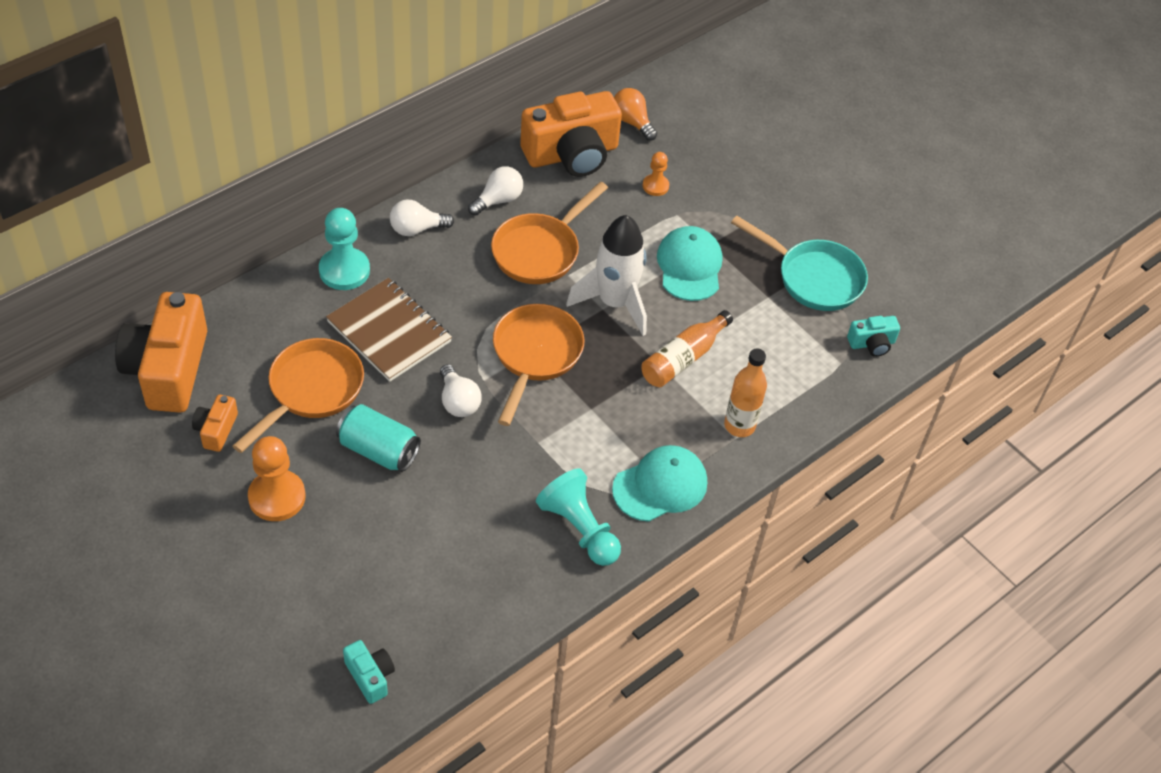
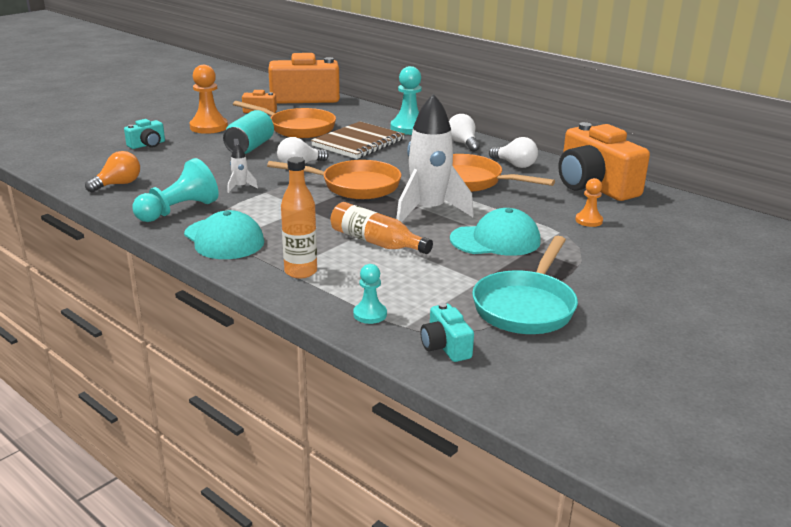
camera: 85 degrees right, 25 degrees down
(370, 676) = (62, 158): turquoise camera -> turquoise camera (147, 145)
(518, 466) = (240, 187): none -> white rocket
(632, 122) = (663, 207): orange light bulb -> orange light bulb (118, 184)
(820, 384) = (370, 314): none -> turquoise pawn

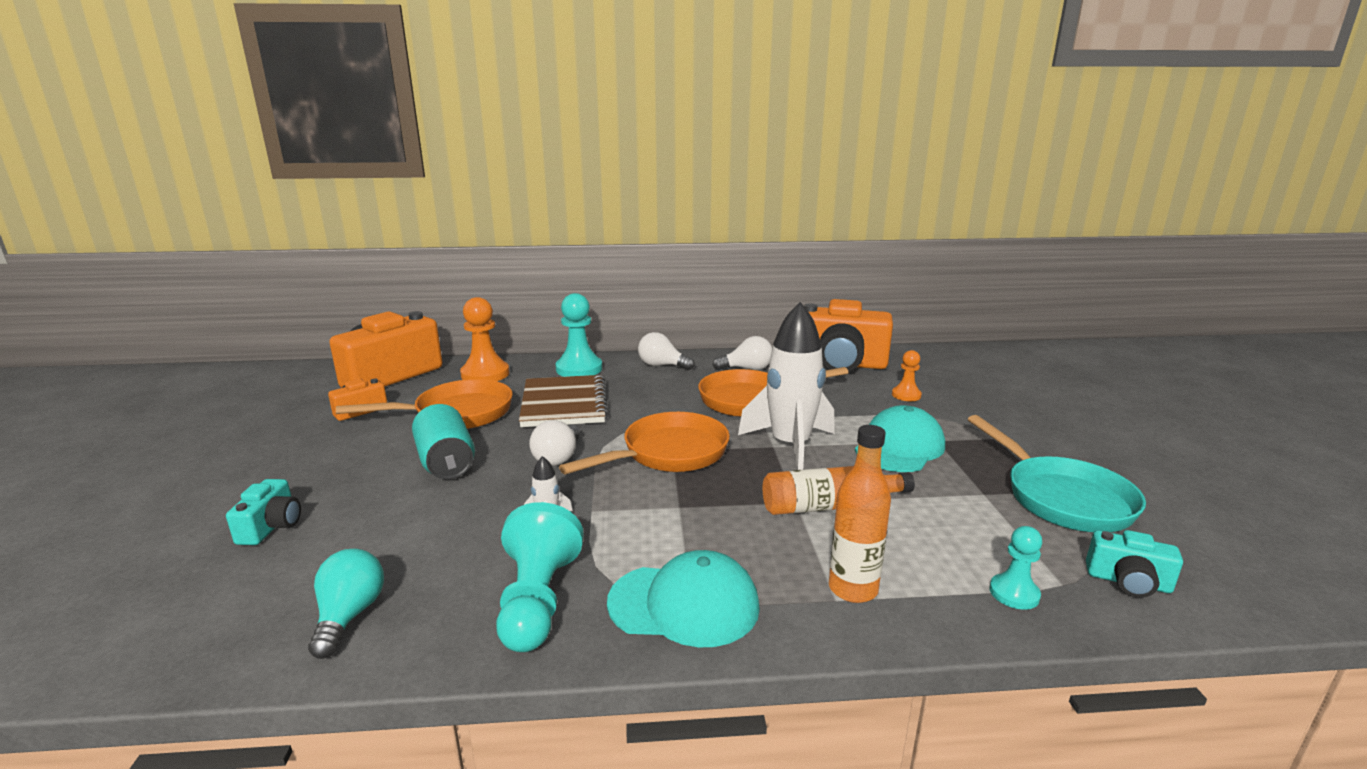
camera: 45 degrees left, 5 degrees down
(118, 184) = (349, 616): orange light bulb -> turquoise light bulb
(209, 127) = (325, 459): orange pawn -> orange pawn (485, 374)

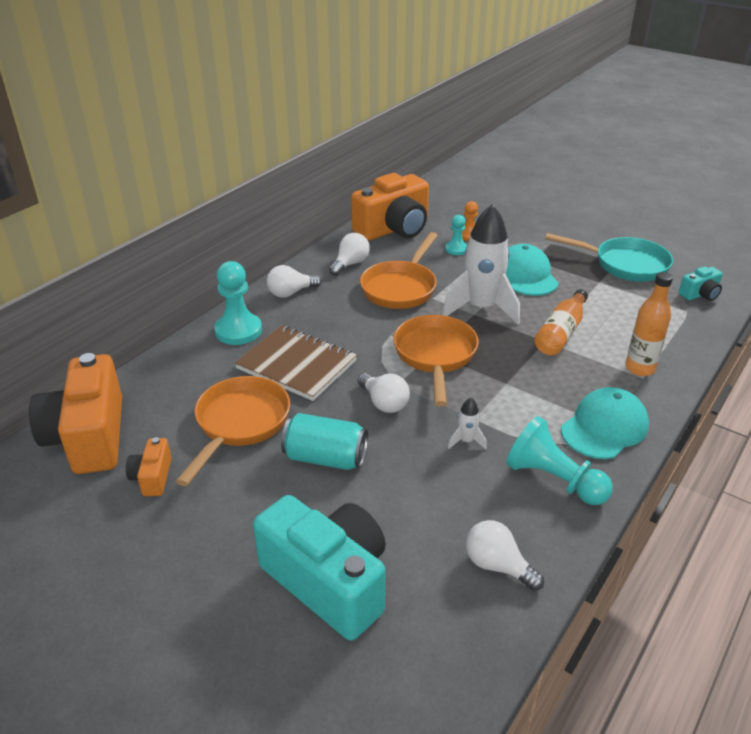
camera: 50 degrees left, 15 degrees up
(271, 526) = (329, 581): turquoise camera -> turquoise camera, size x2.18
(349, 616) = (497, 566): turquoise light bulb -> white light bulb
(485, 374) = (174, 380): orange pawn -> none
(1014, 593) = (682, 327): turquoise pawn -> turquoise pawn (456, 249)

